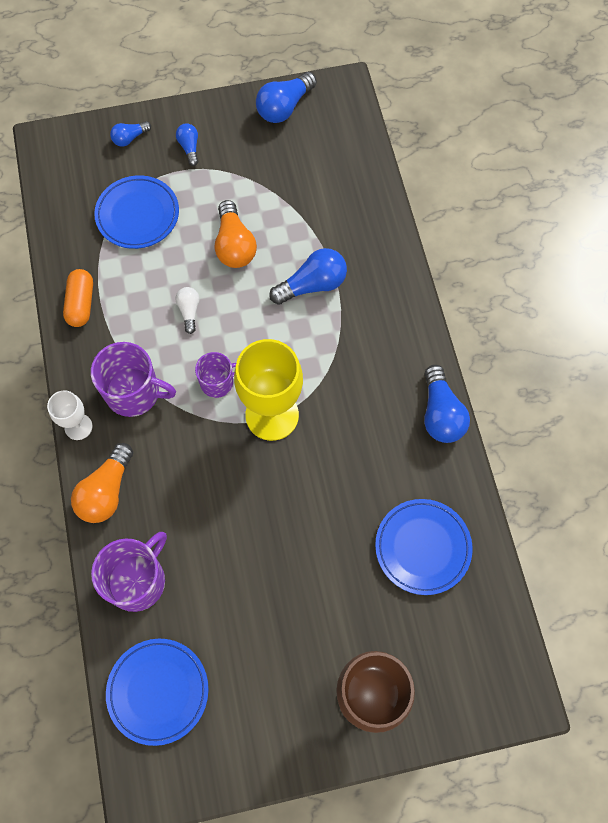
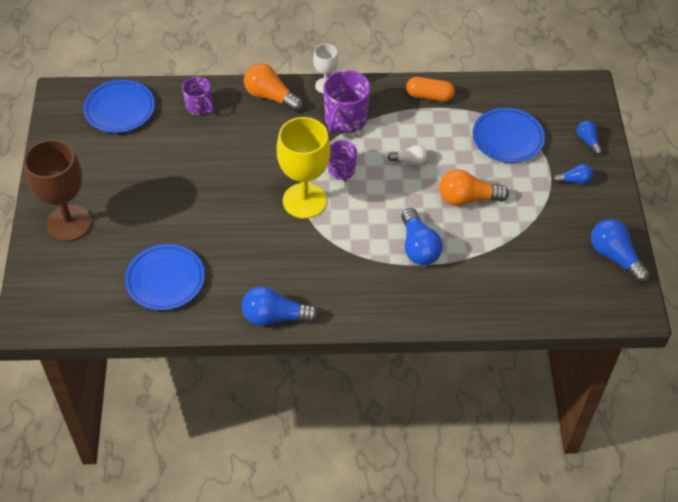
camera: 100 degrees right, 15 degrees down
(137, 580) = (199, 107): purple mug -> purple mug, size x0.62

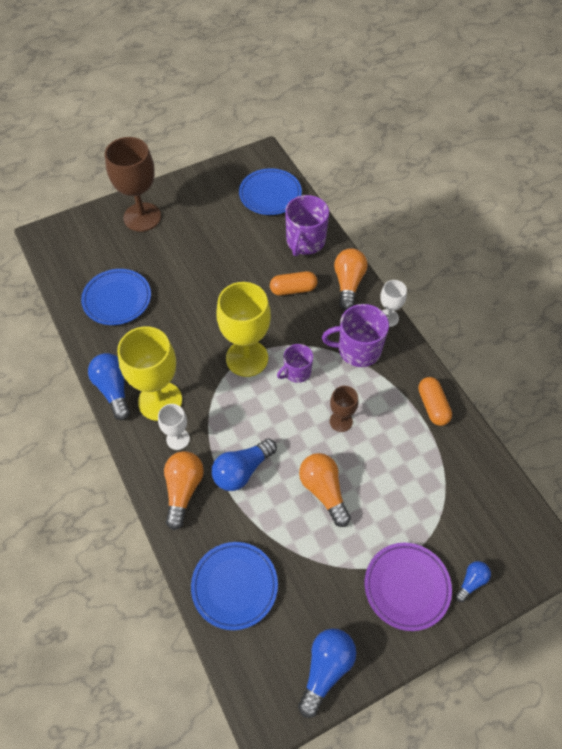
camera: 65 degrees right, 5 degrees up
(199, 107) = (305, 241): purple mug -> purple mug, size x1.62
(249, 137) = (293, 289): none -> orange capsule
(310, 283) = (160, 401): none -> yellow goblet
(360, 283) = (178, 439): none -> white goblet
(409, 161) = (341, 421): white light bulb -> brown goblet
(414, 296) = (183, 490): none -> orange light bulb
(507, 138) = (424, 498): blue plate -> blue plate (234, 586)
(574, 180) = (407, 587): blue light bulb -> purple plate

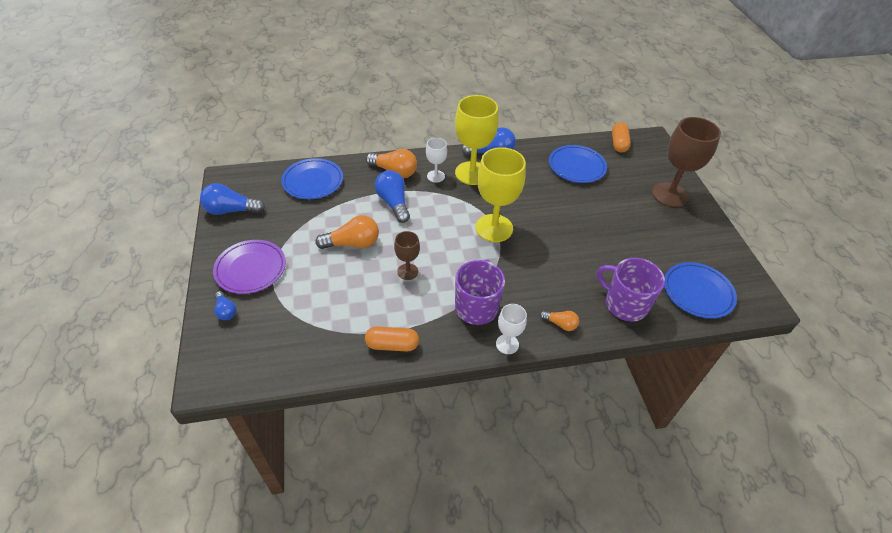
camera: 105 degrees right, 10 degrees down
(293, 289) = (562, 278): orange capsule -> orange capsule (618, 143)
(296, 372) = (468, 256): purple mug -> none
(326, 669) = (231, 210): blue light bulb -> blue light bulb turned 135 degrees clockwise
(348, 284) = (560, 324): orange light bulb -> orange light bulb, size x0.56

